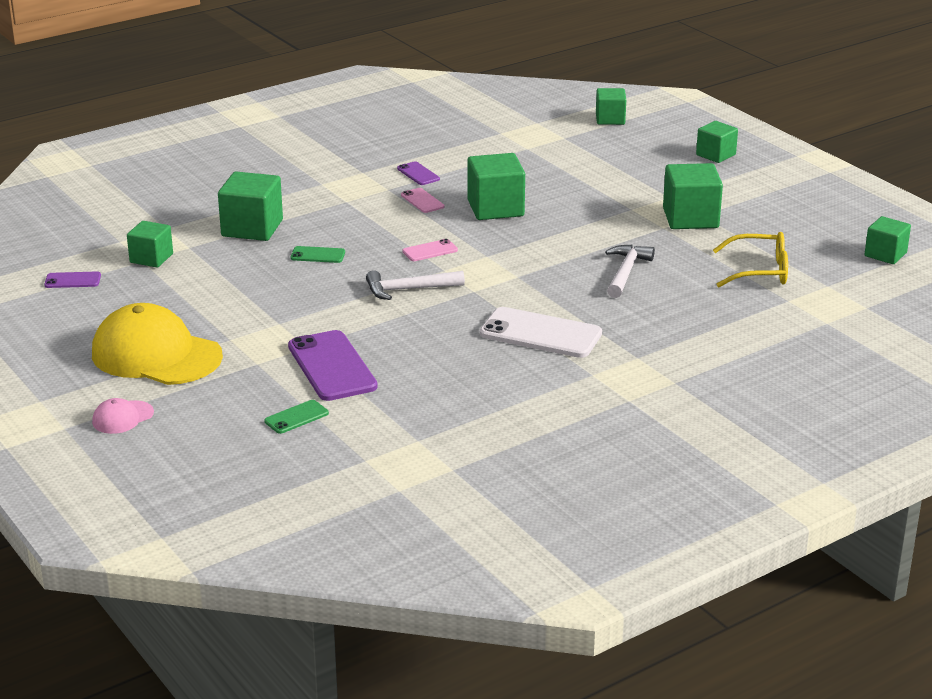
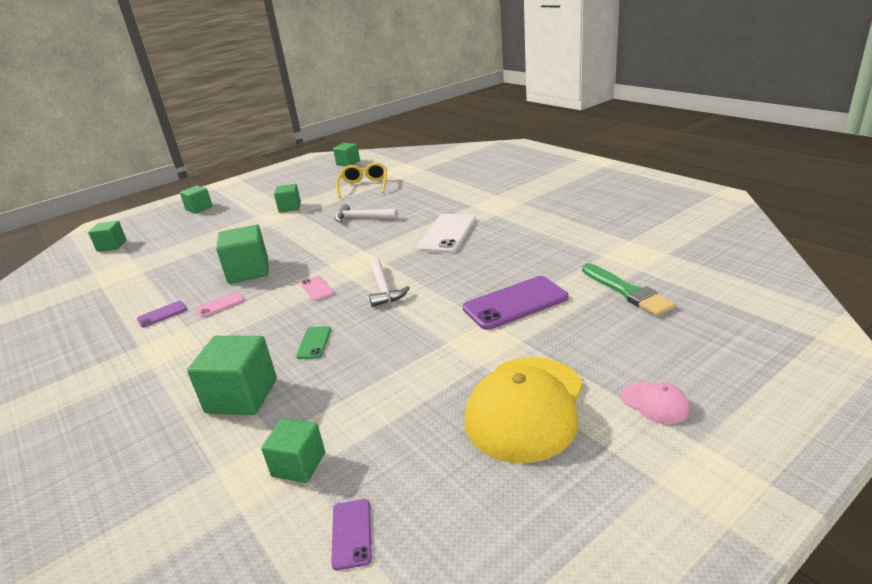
camera: 90 degrees left, 0 degrees up
(296, 417) = (599, 306): green phone -> none
(317, 440) = (627, 292): none -> green brush
(690, 218) = (290, 207): green cube -> green cube, size x0.64

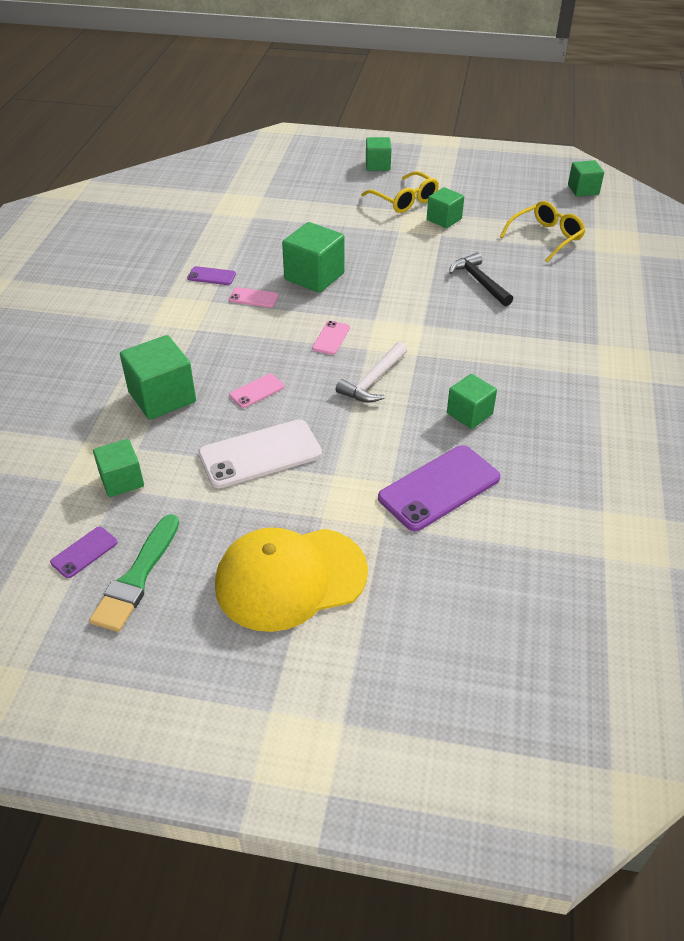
camera: 45 degrees right, 15 degrees up
(112, 246) = (268, 168): green cube -> green cube (469, 414)
(248, 212) = (404, 200): none -> yellow glasses
(314, 343) = (257, 391): green phone -> pink phone
(362, 218) = (479, 282): white hammer -> black hammer
(447, 234) = (516, 363): white phone -> white phone (260, 454)
(515, 303) = (439, 488): purple phone -> purple phone turned 60 degrees counterclockwise
(627, 292) = (546, 566): green brush -> green brush (137, 577)
(654, 403) = (372, 668): pink cap -> none

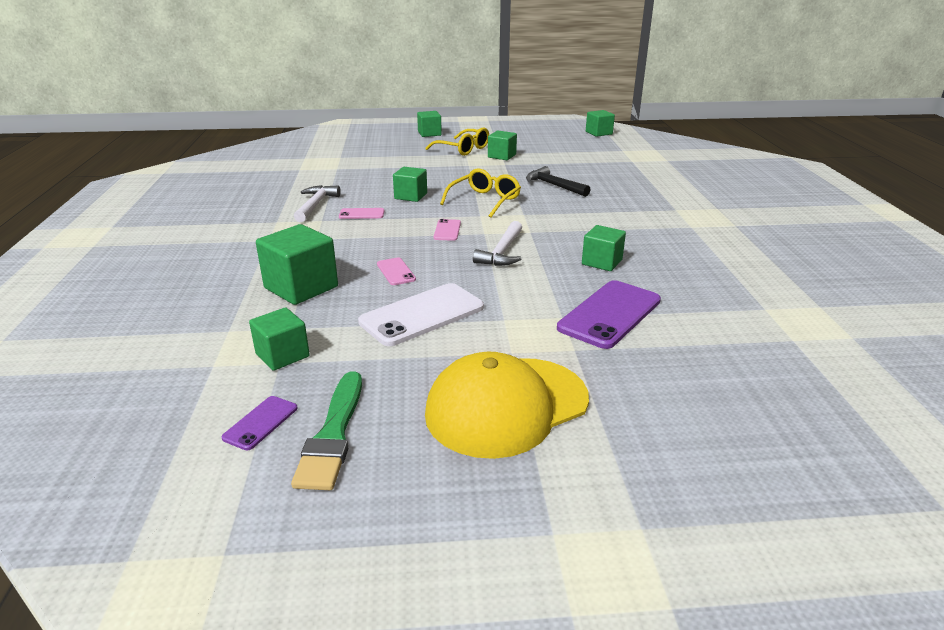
camera: 15 degrees left, 15 degrees down
(211, 276) = (315, 205): purple phone -> white hammer
(257, 391) = (396, 272): pink phone -> pink phone turned 60 degrees counterclockwise
(314, 276) = (411, 196): green cube -> green cube, size x0.64
(546, 237) = (589, 158): yellow glasses -> yellow glasses (484, 200)

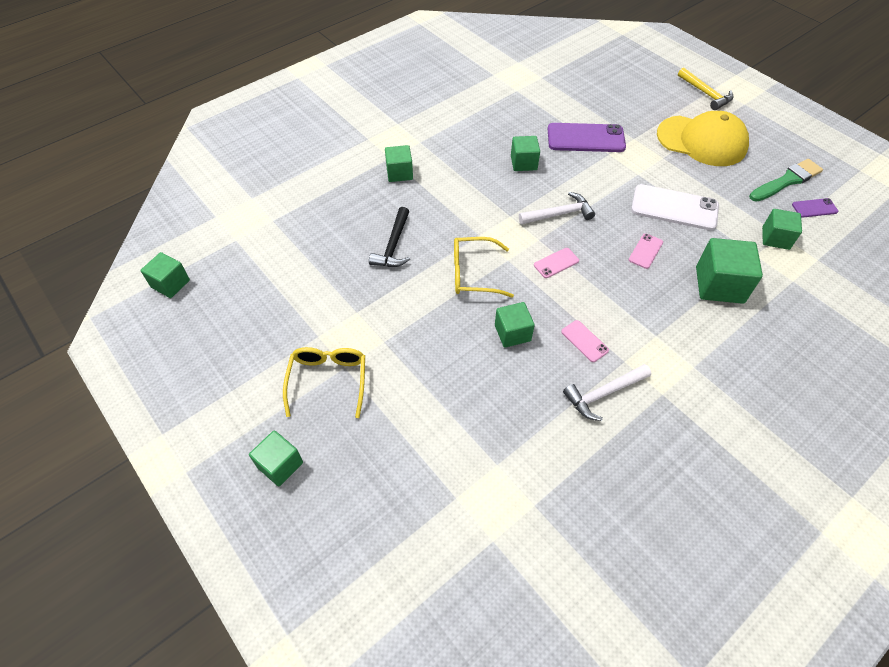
camera: 125 degrees left, 25 degrees up
(502, 156) = (329, 329): green cube -> green cube (399, 173)
(629, 496) = (705, 93): none -> yellow hammer

